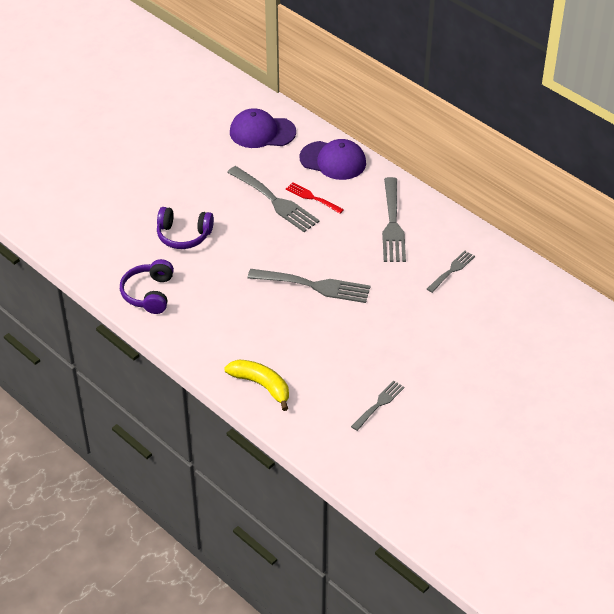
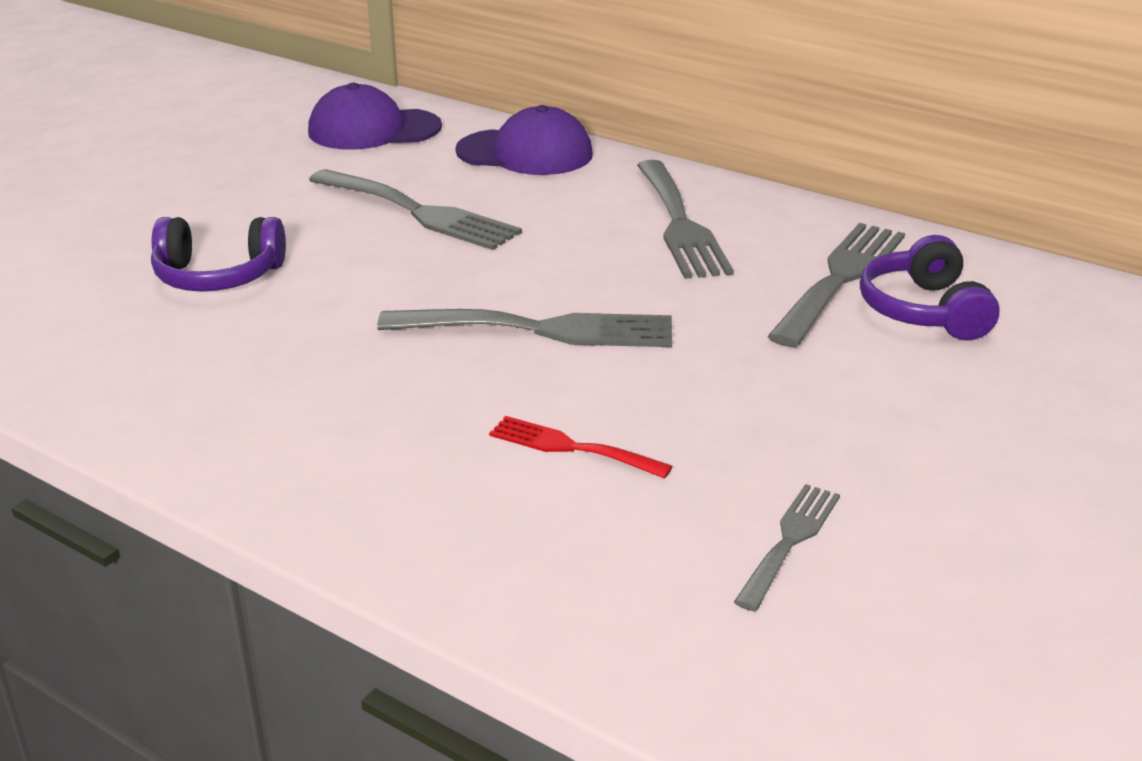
camera: 10 degrees left, 15 degrees down
(149, 294) = (131, 380): purple headphones -> purple headphones (923, 311)
(261, 385) = (451, 535): yellow banana -> none
(312, 197) = (496, 202): red fork -> red fork (571, 447)
(452, 270) = (840, 278): grey fork -> grey fork, size x1.77

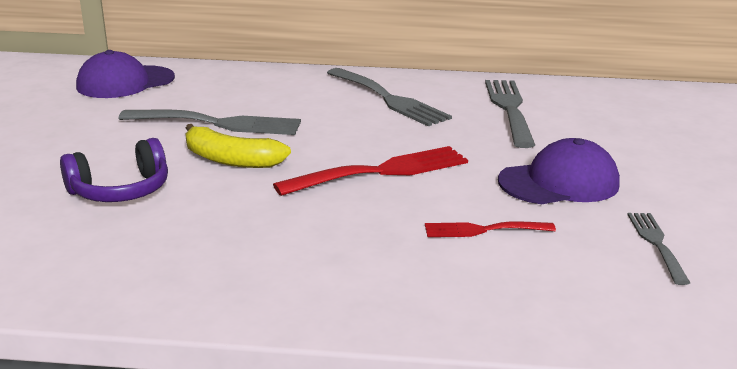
camera: 30 degrees left, 5 degrees down
(377, 267) = (231, 160): none -> yellow banana
(525, 153) = (246, 78): purple cap -> purple cap (559, 182)
(541, 329) = (382, 171): grey fork -> red fork
(923, 311) = (569, 115): purple headphones -> none

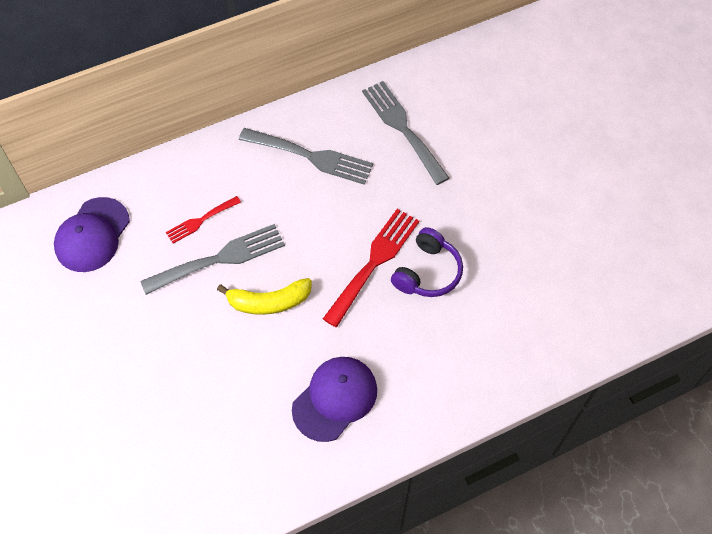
camera: 30 degrees left, 35 degrees up
(121, 190) = (231, 377): purple headphones -> purple headphones (427, 272)
(483, 230) = (471, 296): red fork -> red fork (200, 221)
(559, 182) = (485, 217): purple cap -> purple cap (335, 399)
(656, 243) = (567, 258): grey fork -> none

